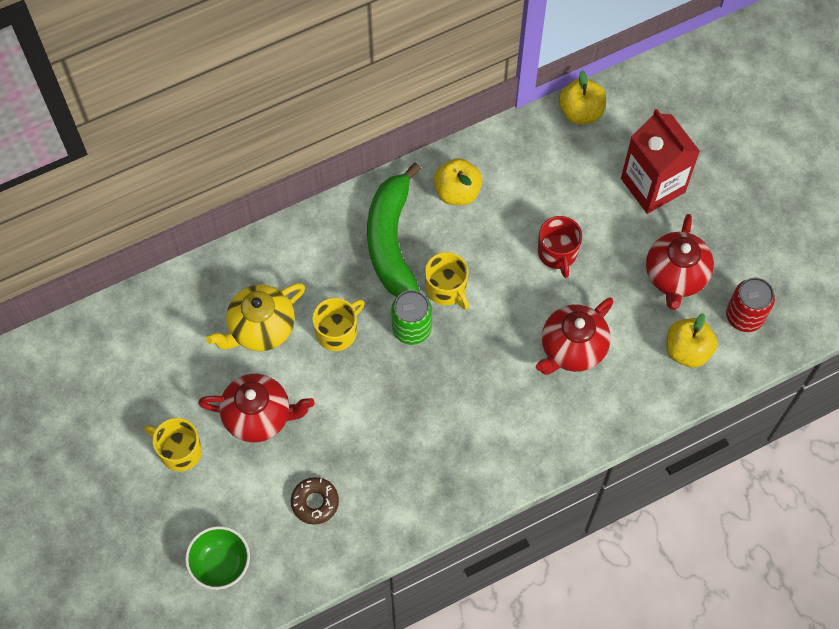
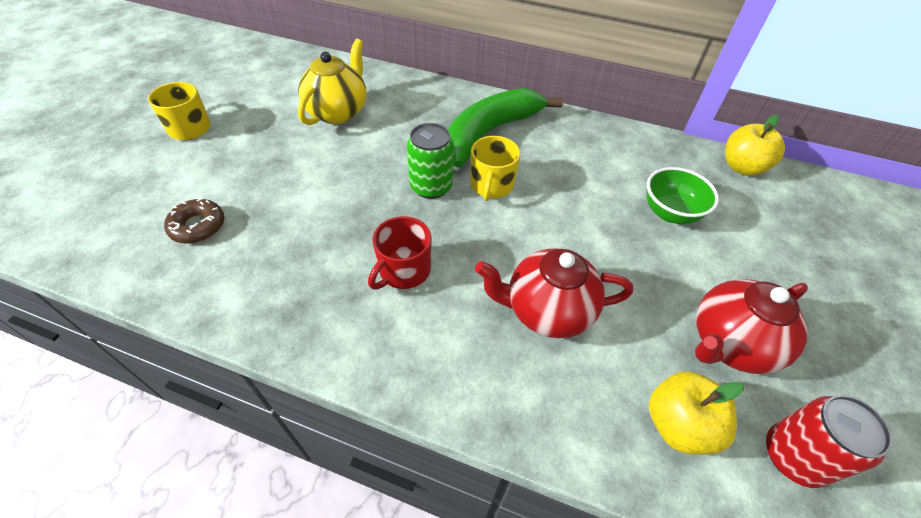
camera: 45 degrees right, 15 degrees down
(221, 564) = (86, 204): green bowl -> green bowl (670, 213)
(259, 416) = (259, 150): red teapot -> none
(261, 329) = (338, 112): yellow teapot -> yellow teapot turned 105 degrees clockwise
(337, 332) = (379, 149): yellow mug -> none
(457, 192) = (576, 142): yellow apple -> none
(557, 253) = (617, 233): red mug -> red mug (403, 270)
(653, 185) = (771, 256): red carton -> none

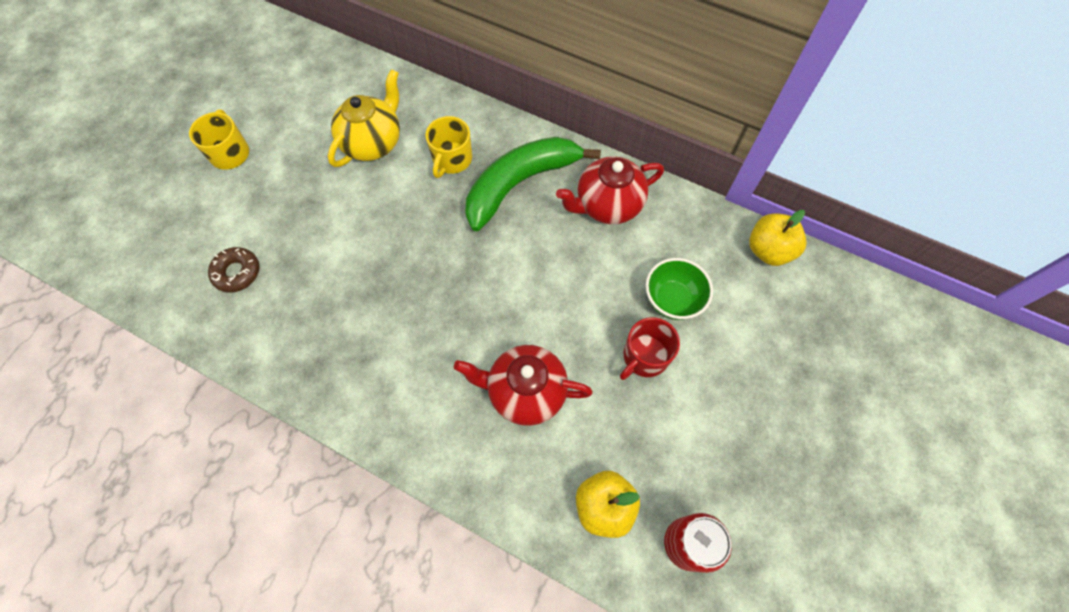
camera: 10 degrees right, 15 degrees up
(403, 270) = (409, 338): red mug -> red mug (644, 357)
(431, 186) = (449, 247): green can -> none
(491, 185) = (507, 250): yellow mug -> yellow mug (452, 159)
(729, 344) = (675, 442): red teapot -> red teapot (607, 205)

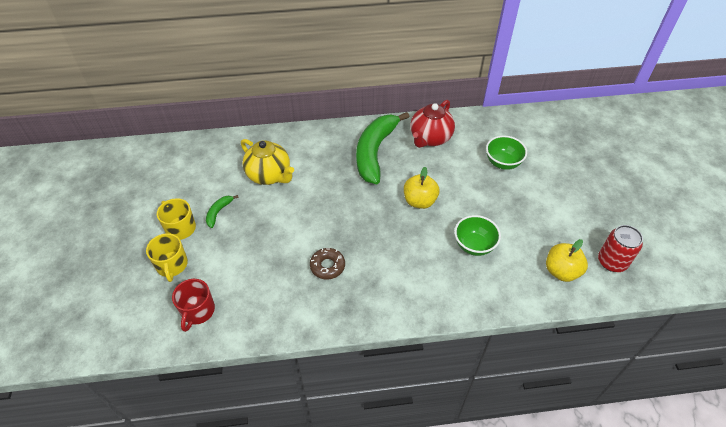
camera: 35 degrees left, 15 degrees down
(237, 272) = (250, 287): brown donut -> brown donut (327, 266)
(282, 158) = (218, 212): none -> green banana
(373, 142) = (269, 175): yellow teapot -> yellow teapot turned 135 degrees clockwise
(452, 159) = (325, 160): yellow mug -> yellow mug (172, 265)
(525, 392) = (474, 245): red teapot -> green bowl
(644, 357) = (514, 195): red mug -> red mug (197, 311)
(769, 250) = (524, 117): yellow apple -> yellow apple (419, 201)

